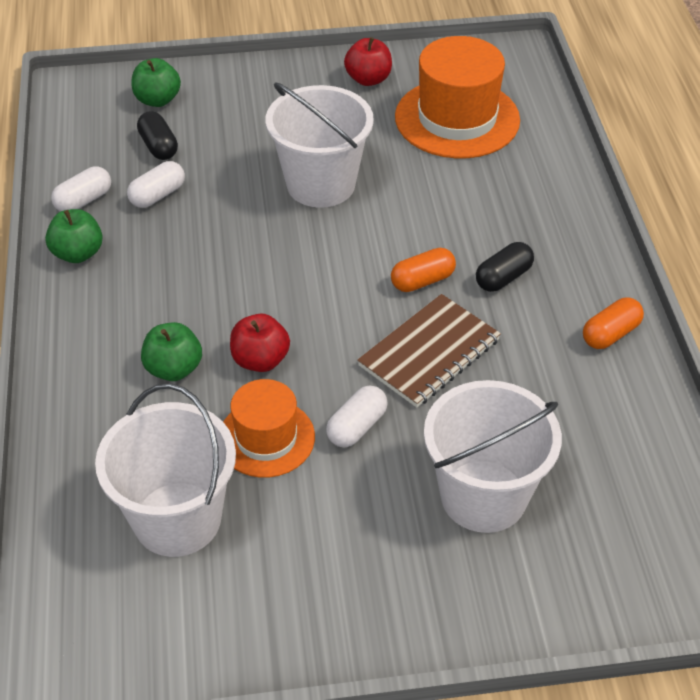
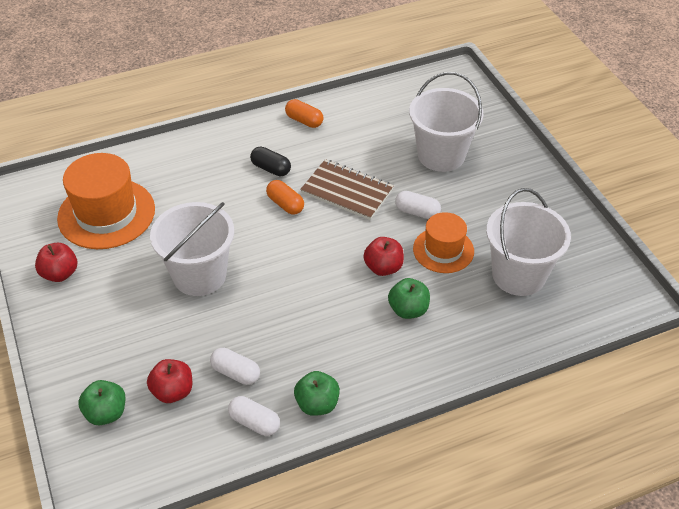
camera: 105 degrees left, 0 degrees up
(159, 146) = (173, 391): black capsule -> red apple

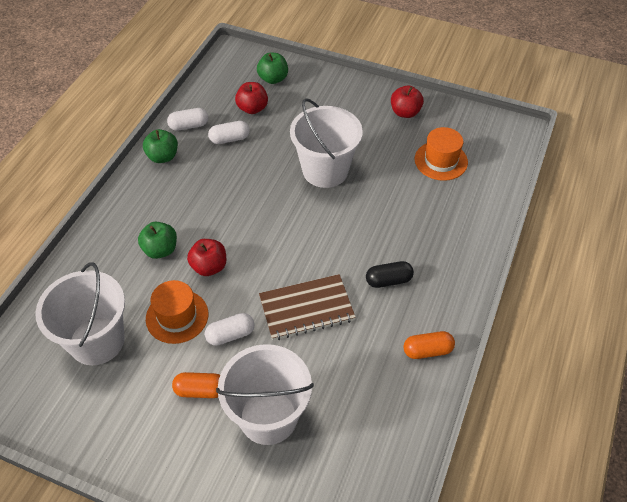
camera: 135 degrees right, 5 degrees up
(106, 214) = (441, 161): orange hat -> orange hat, size x0.61
(285, 204) = (338, 260): orange capsule -> orange capsule (200, 390)

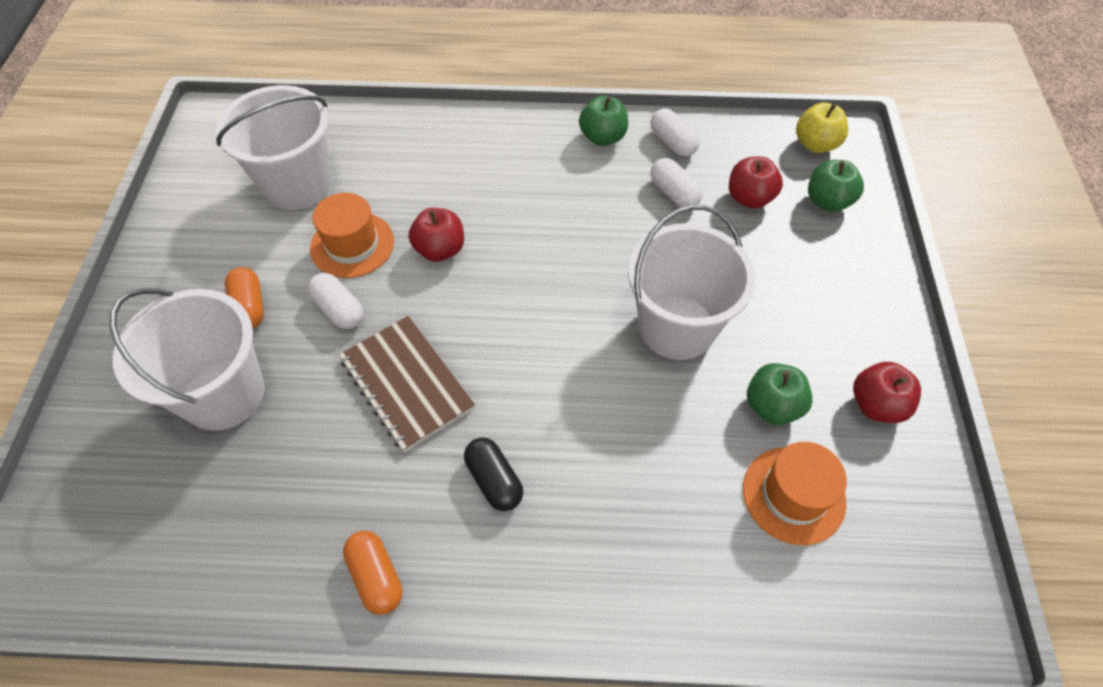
camera: 70 degrees right, 5 degrees up
(160, 250) = (449, 191): green apple -> green apple (772, 406)
(229, 67) = (815, 144): none -> yellow apple

